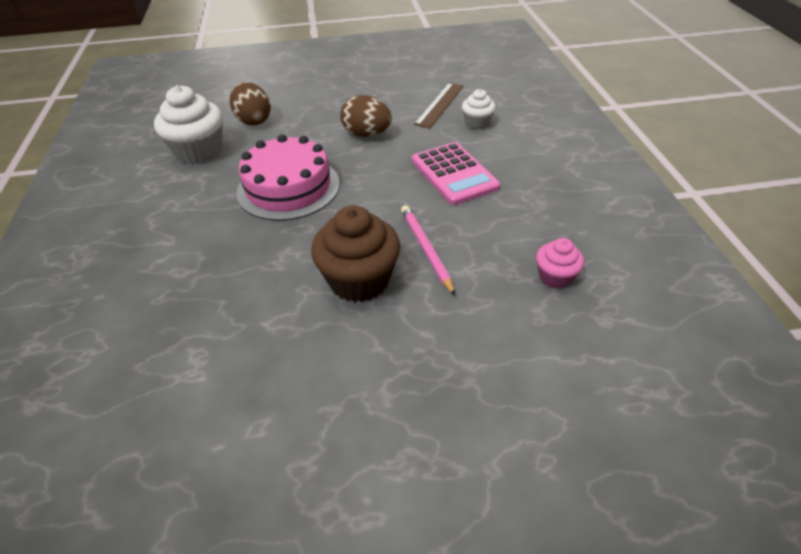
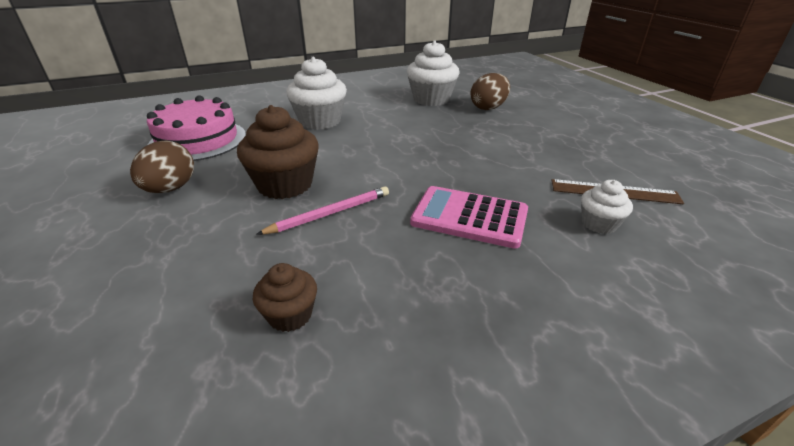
camera: 75 degrees right, 10 degrees down
(201, 247) = (320, 121): none -> white cupcake
(288, 187) = (401, 136): pink cake -> pink cake (198, 140)
(367, 134) = (508, 157): brown egg -> brown egg (170, 189)
(454, 174) = (469, 217): pink calculator -> pink calculator turned 60 degrees clockwise
(555, 277) = (290, 315): pink cupcake -> brown cupcake

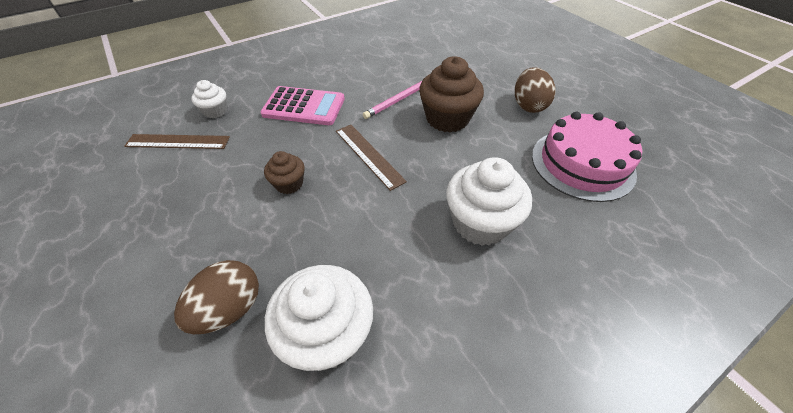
camera: 170 degrees right, 15 degrees up
(290, 315) = (393, 53): brown cupcake -> brown cupcake (289, 184)
(391, 162) = (368, 155): none -> brown ruler

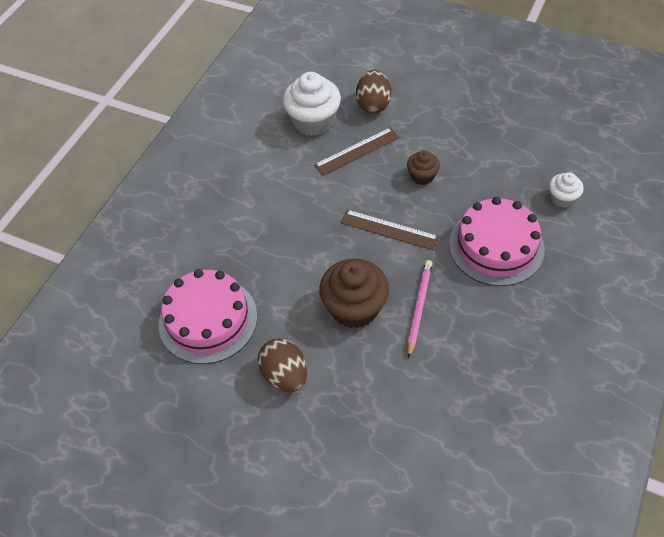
camera: 150 degrees right, 5 degrees up
(178, 142) = (545, 159): brown ruler -> brown ruler (357, 151)
(304, 107) = (496, 246): pink calculator -> pink cake
(480, 223) = (267, 221): white cupcake -> none

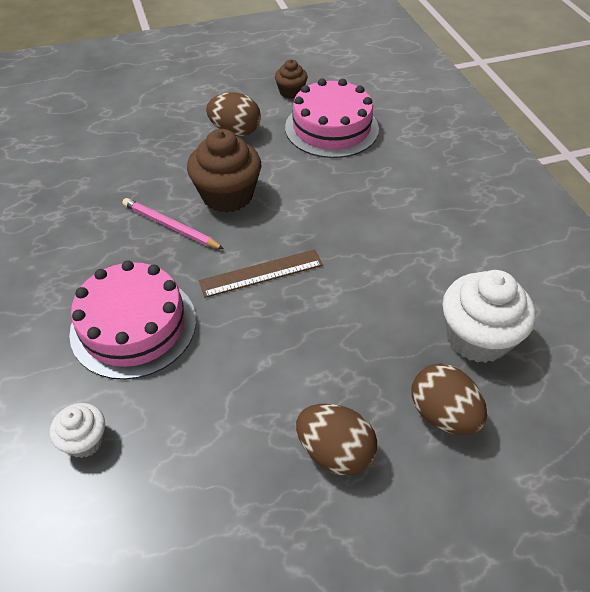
camera: 135 degrees right, 5 degrees down
(357, 151) = (386, 334): brown ruler -> none
(419, 307) = (170, 226): pink pencil -> pink pencil turned 150 degrees clockwise
(422, 176) = (282, 353): brown cupcake -> brown cupcake (291, 92)
(439, 121) = (334, 452): none -> brown egg

